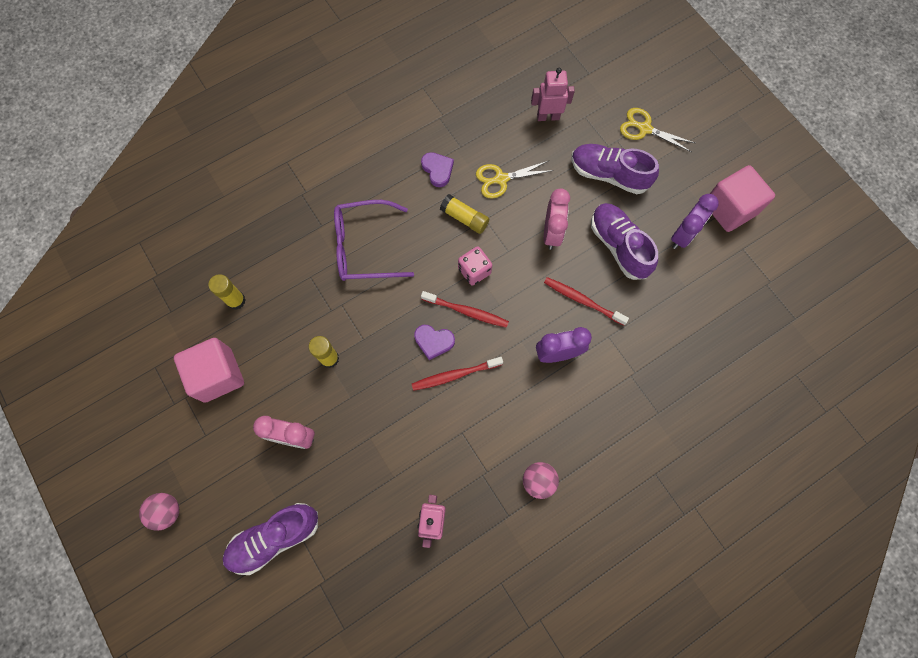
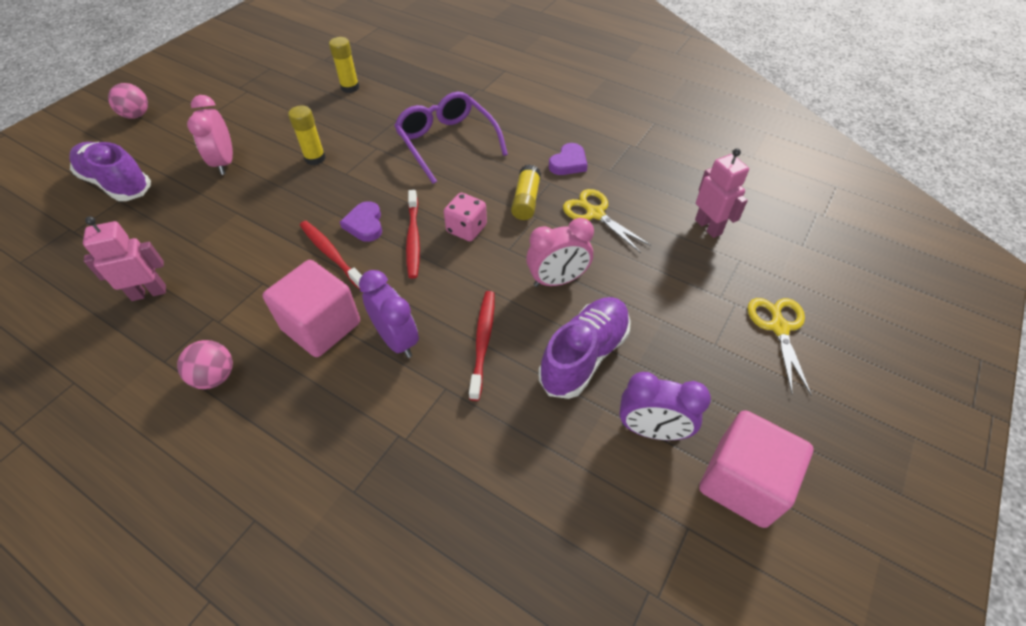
camera: 65 degrees right, 20 degrees down
(218, 375) = (273, 101): pink cube -> pink cube (321, 326)
(608, 175) = (679, 311): purple shoe -> none

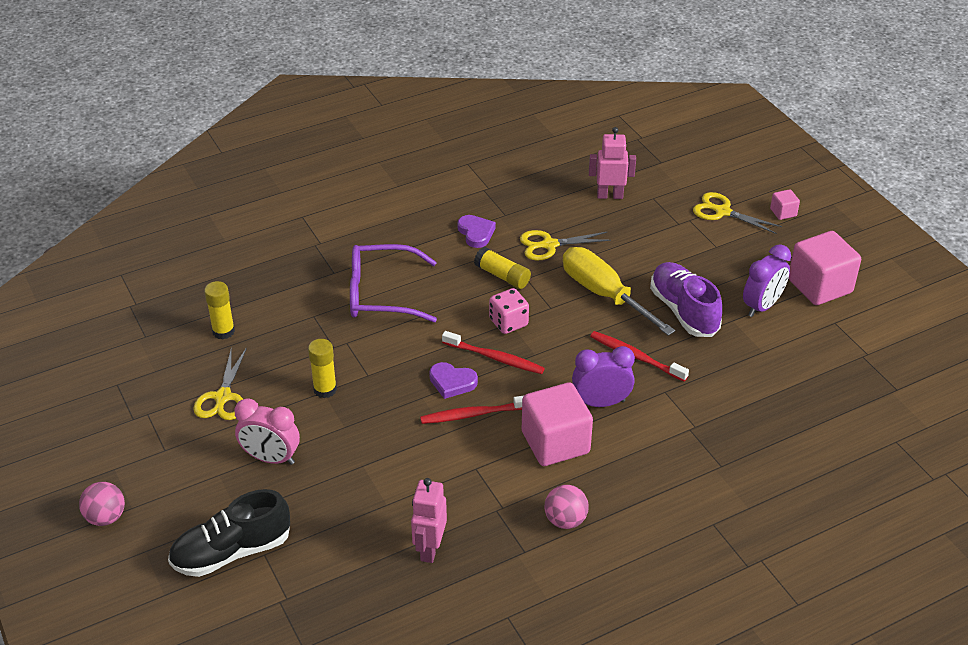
camera: 60 degrees left, 10 degrees down
(117, 183) = (232, 552): purple shoe -> black shoe
(279, 115) = (222, 397): none -> yellow scissors
(557, 280) = (604, 295): pink clock -> yellow screwdriver
(839, 387) = (783, 212): none -> pink cube

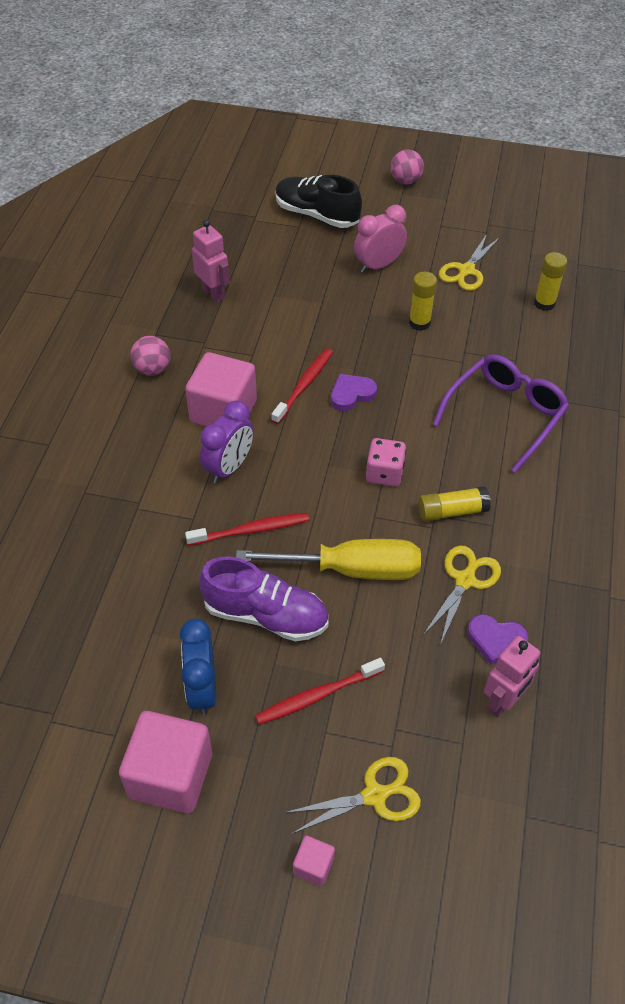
camera: 130 degrees right, 10 degrees up
(222, 397) = (466, 271): yellow scissors -> yellow scissors turned 105 degrees counterclockwise
(232, 552) = (316, 215): black shoe -> black shoe turned 75 degrees counterclockwise
(476, 233) = (537, 534): purple heart -> purple heart (495, 640)
(495, 358) = (350, 437): red toothbrush -> red toothbrush (316, 696)
(762, 306) = (202, 689): purple clock -> blue clock

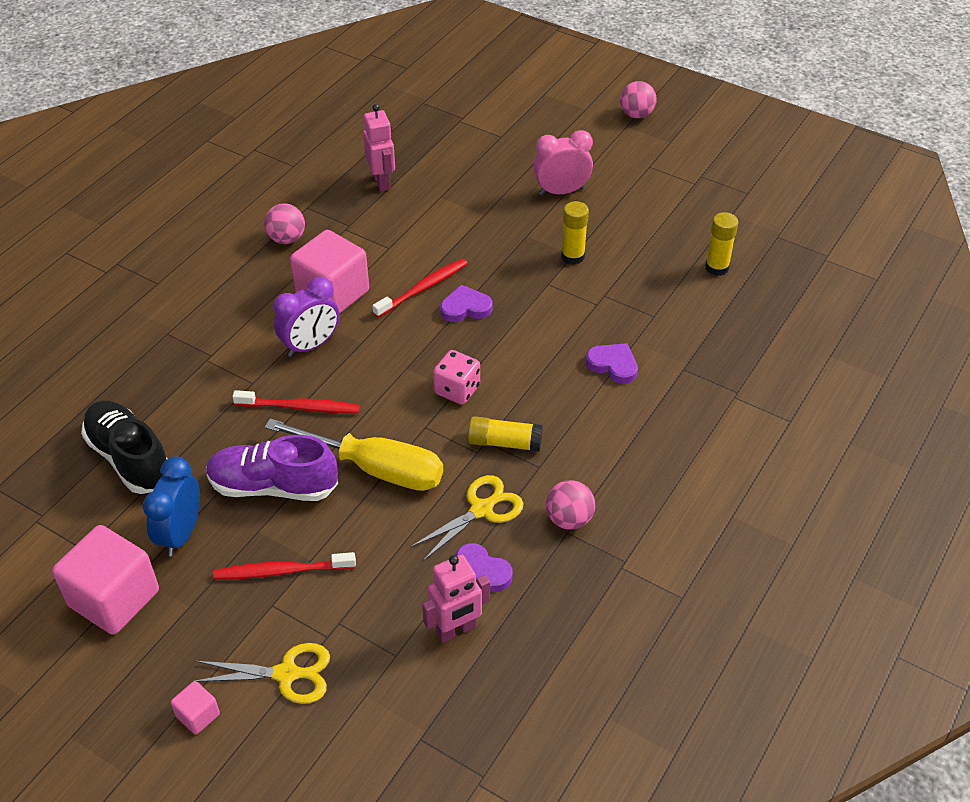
camera: 20 degrees right, 5 degrees down
(266, 615) = (273, 486): purple shoe -> purple shoe turned 150 degrees clockwise
(316, 215) = (525, 129): black shoe -> black shoe (129, 458)
(466, 271) = (650, 217): yellow scissors -> none
(506, 414) = (613, 365): purple glasses -> purple heart
(544, 566) = (569, 519): none -> pink ball

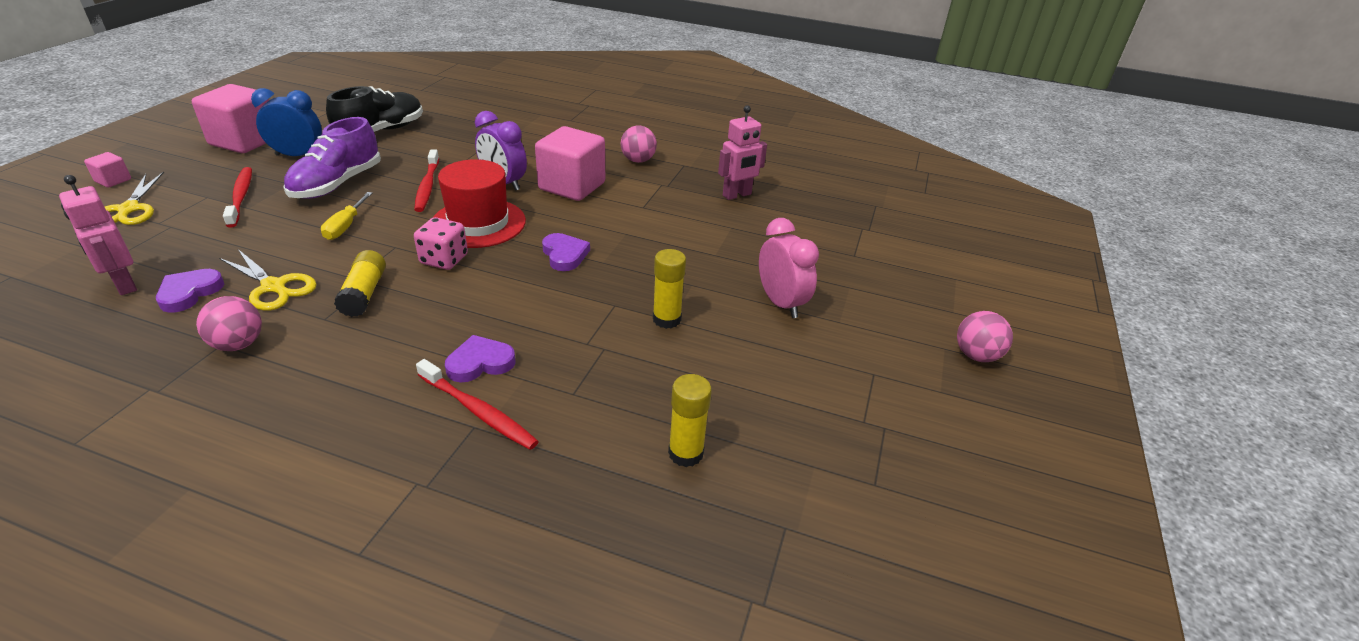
camera: 75 degrees right, 10 degrees down
(273, 486) = (337, 184): purple shoe -> purple shoe turned 150 degrees counterclockwise
(375, 468) = (346, 226): yellow screwdriver -> yellow screwdriver, size x0.50
(393, 366) = (478, 223): none -> red hat
(423, 288) = (589, 229): red toothbrush -> red toothbrush (479, 412)
(613, 365) = (480, 363): purple heart -> purple heart turned 135 degrees counterclockwise

